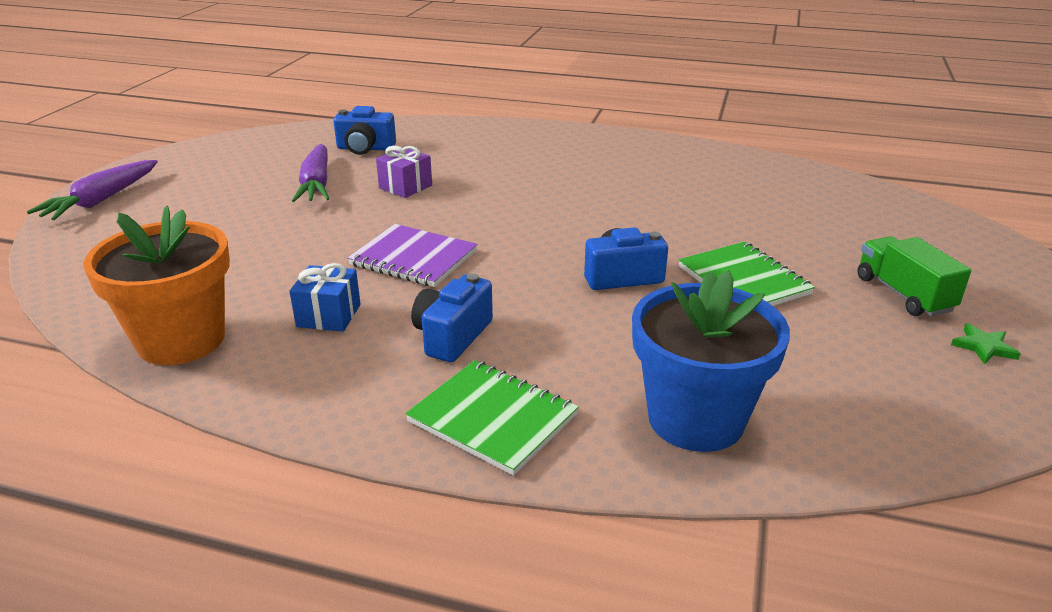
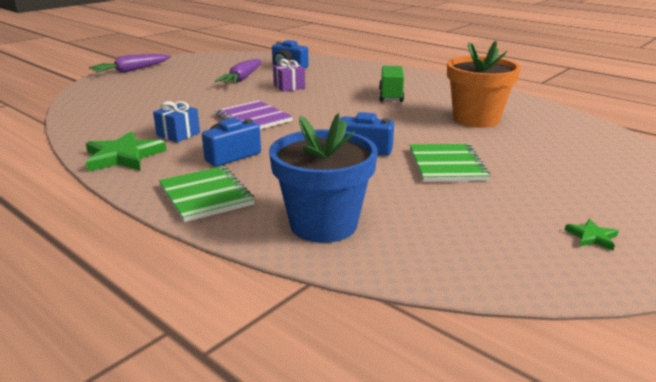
camera: 25 degrees right, 5 degrees down
(181, 340) = (98, 130): orange flower pot -> orange flower pot (476, 119)
(284, 381) = (123, 156): none -> green star
(903, 294) = (562, 195): green truck -> green truck (391, 96)

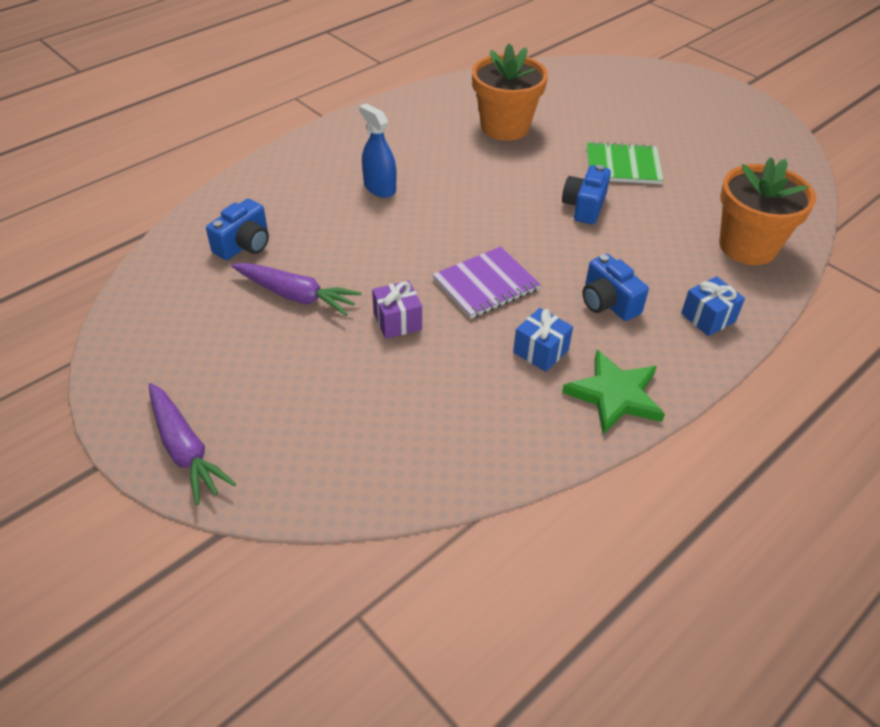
camera: 85 degrees left, 20 degrees up
(206, 195) = (708, 317): green notebook -> blue gift
(289, 87) = (354, 248): purple gift -> purple gift (397, 321)
(323, 224) = (747, 246): blue flower pot -> orange flower pot
(360, 89) = (379, 188): none -> blue spray bottle
(391, 96) = (415, 168): green truck -> none
(592, 237) = (738, 130): green star -> none

